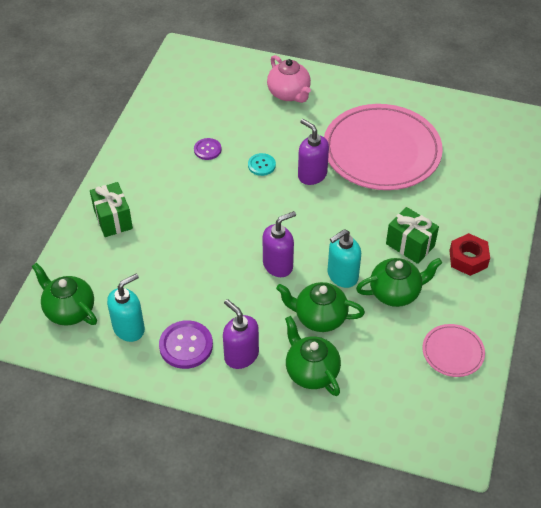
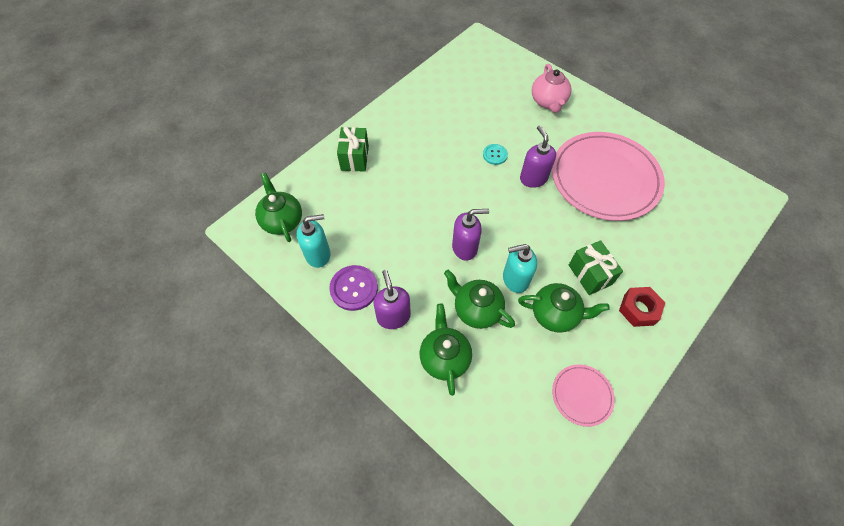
camera: 25 degrees right, 10 degrees up
(207, 150) = (457, 126): purple button -> none

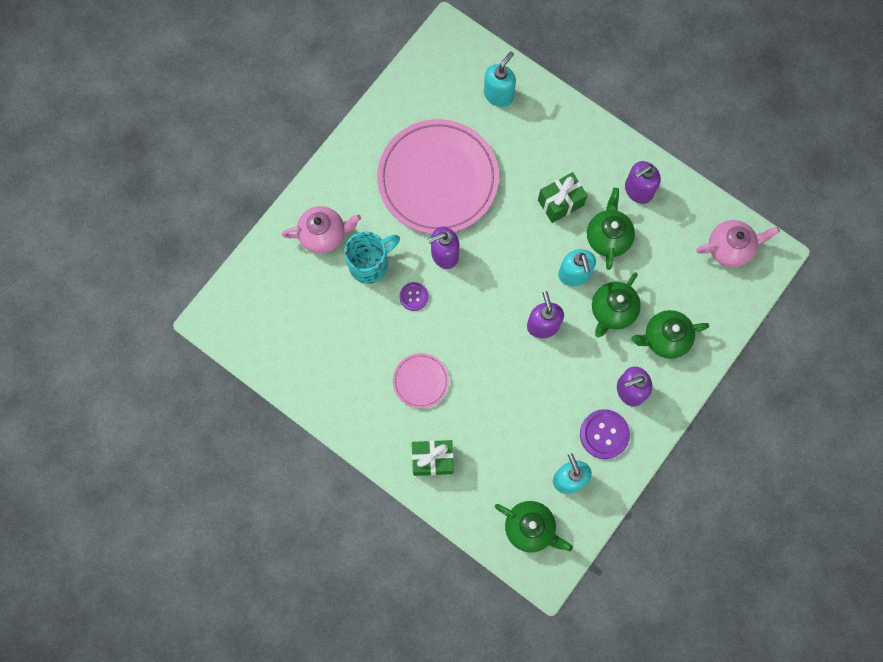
camera: 95 degrees left, 15 degrees up
(282, 221) = (530, 528): green teapot -> green teapot turned 120 degrees counterclockwise
(495, 155) = (414, 297): turquoise button -> purple button
(524, 128) = (370, 264): none -> turquoise mug
(547, 445) = (730, 248): none -> pink teapot
(582, 395) = (683, 218): pink plate -> pink plate (420, 381)
(610, 351) = (638, 190): none -> purple soap dispenser
(638, 309) = (593, 161): red nut -> none
(698, 232) = (498, 94): none -> turquoise soap dispenser

